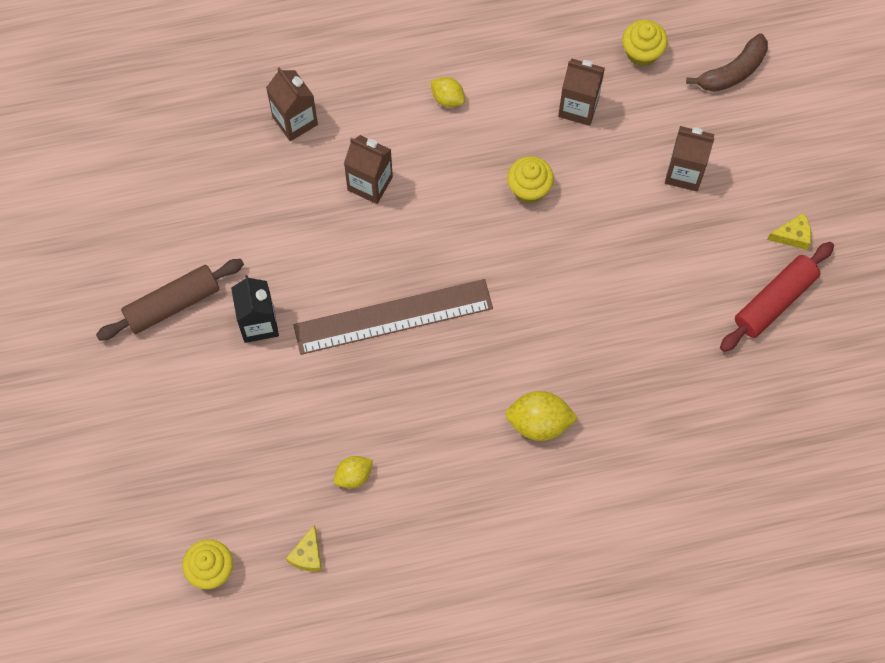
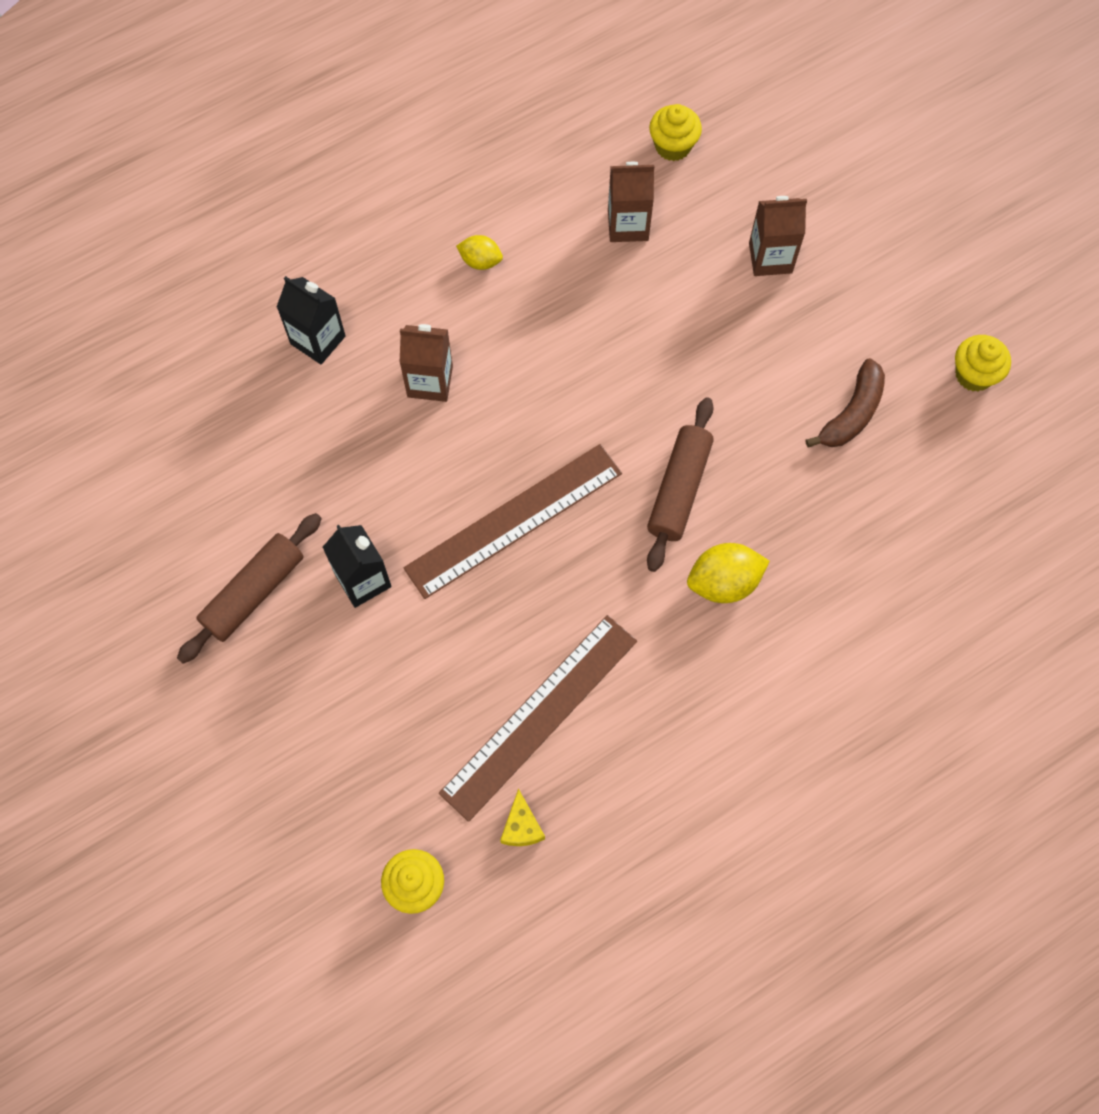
camera: 20 degrees left, 0 degrees up
(295, 121) = (318, 340): brown carton -> black carton
(354, 476) = (539, 716): yellow lemon -> brown ruler
(529, 189) = (609, 329): yellow cupcake -> yellow cupcake (974, 374)
(533, 337) = (679, 489): none -> brown rolling pin
(732, 71) = (777, 135): brown banana -> brown banana (852, 413)
(775, 301) = (923, 362): red rolling pin -> none
(792, 236) = (912, 287): yellow cheese -> none

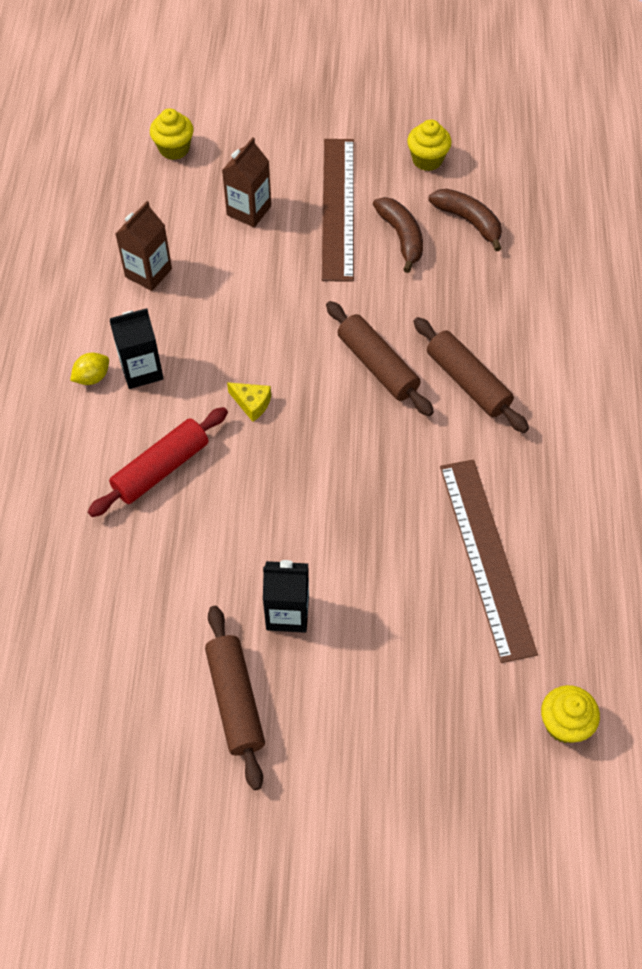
camera: 55 degrees left, 10 degrees down
(318, 340) = (57, 524): black carton -> black carton (141, 370)
(430, 381) = (161, 469): brown carton -> red rolling pin
(514, 520) = (319, 481): brown ruler -> brown ruler (338, 208)
(521, 826) = (565, 621): yellow cheese -> yellow cheese (252, 403)
(673, 146) = (112, 211): yellow cupcake -> yellow cupcake (174, 149)
(724, 582) = (468, 382): yellow lemon -> brown rolling pin
(925, 463) = (468, 221): none -> brown banana

